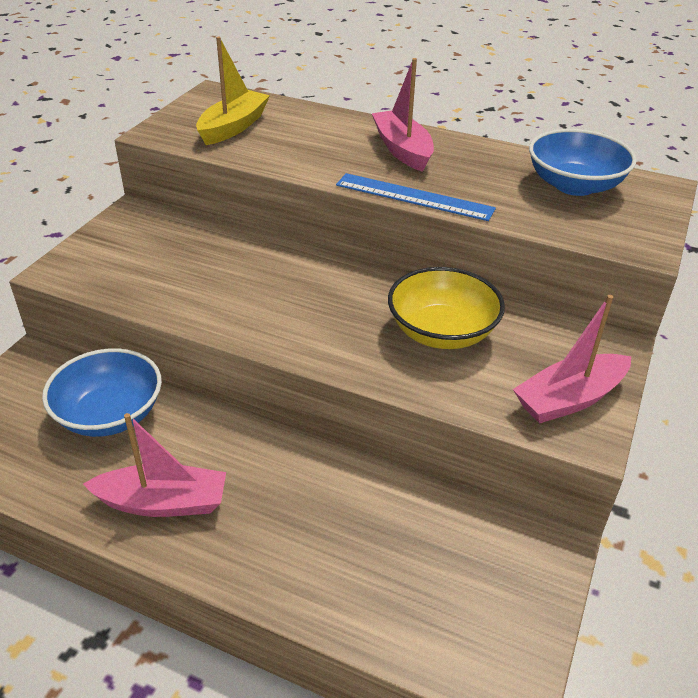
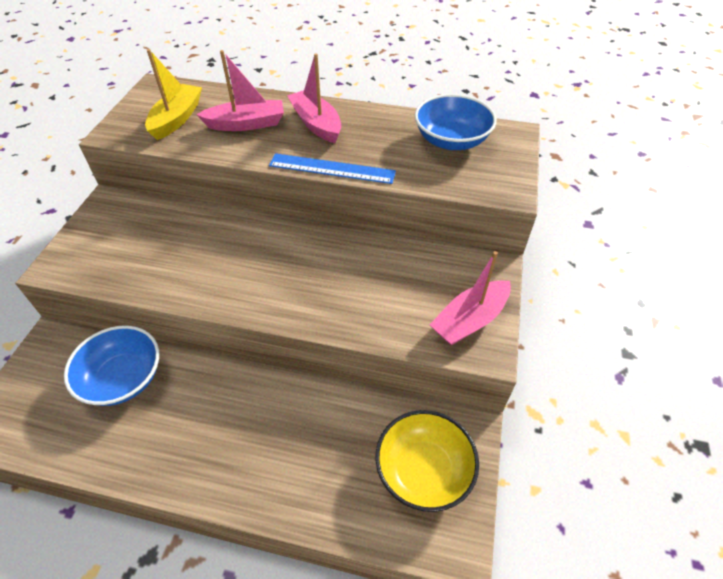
camera: 10 degrees left, 10 degrees up
(163, 502) = (179, 448): pink boat -> pink boat (246, 124)
(442, 332) = (369, 276): yellow bowl -> yellow bowl (423, 470)

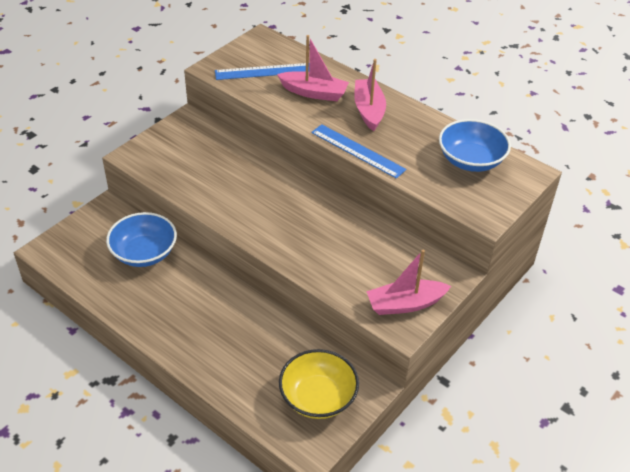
camera: 25 degrees right, 5 degrees down
(176, 119) = (263, 71): yellow boat -> blue ruler

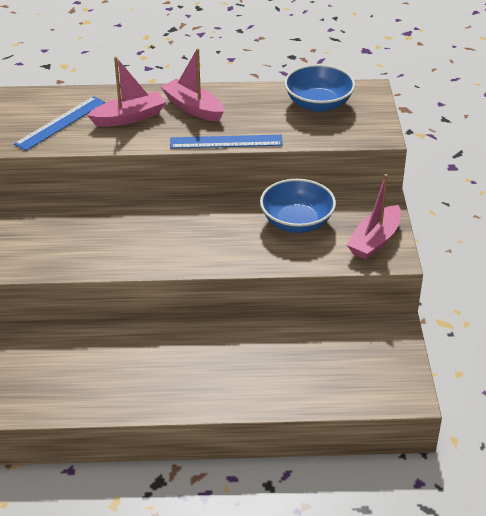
camera: 40 degrees left, 5 degrees down
(144, 253) = (86, 351): blue bowl -> blue bowl (297, 222)
(318, 397) = (368, 359): yellow bowl -> none

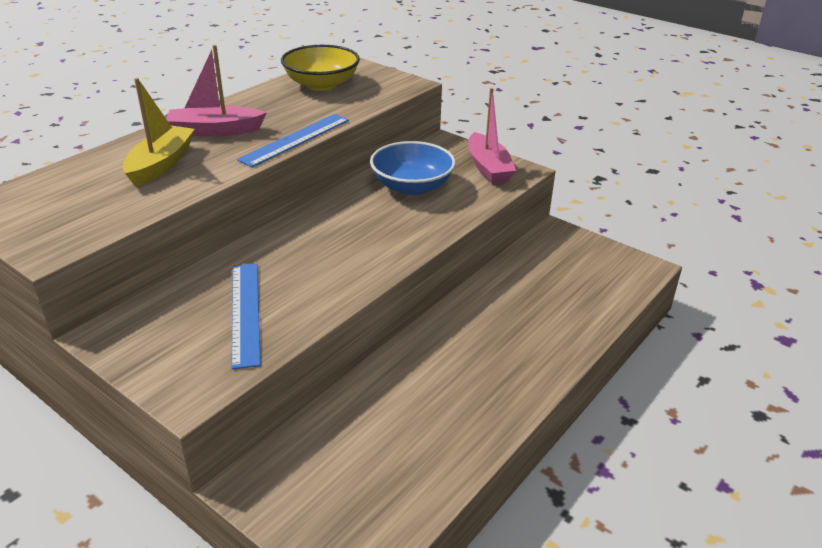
camera: 50 degrees left, 5 degrees down
(61, 123) = (86, 203): blue ruler -> blue ruler (245, 312)
(129, 117) = (161, 165): pink boat -> yellow boat
(318, 104) = (321, 84): blue bowl -> yellow bowl

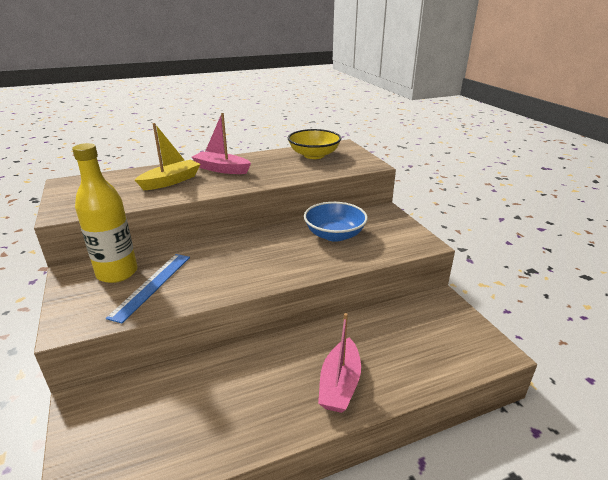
camera: 30 degrees right, 5 degrees down
(176, 313) = (117, 273): none -> yellow bottle
(295, 139) = (260, 183): blue ruler -> none
(488, 168) = (402, 236): pink boat -> pink boat (340, 384)

